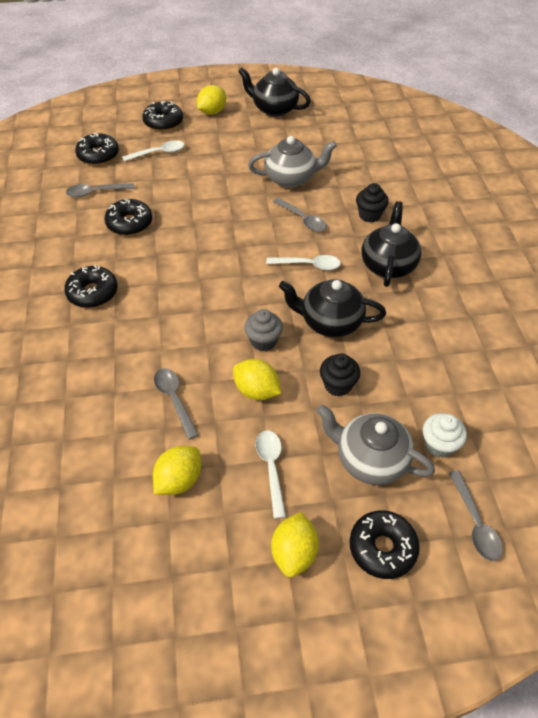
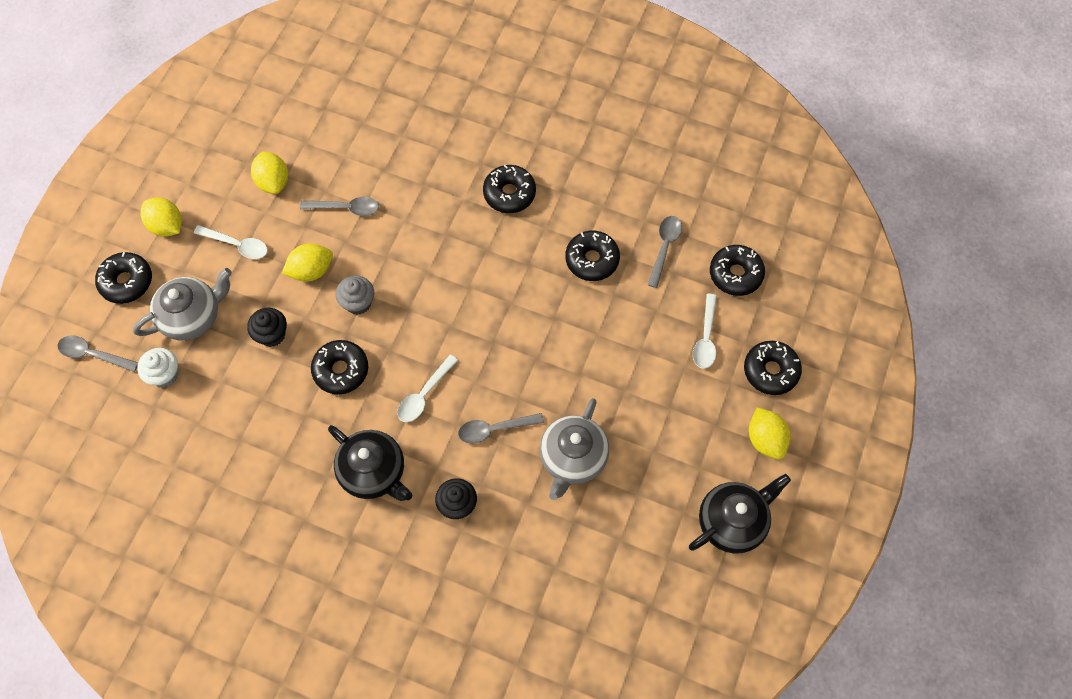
camera: 120 degrees right, 15 degrees up
(330, 322) = (341, 370): black teapot -> black donut

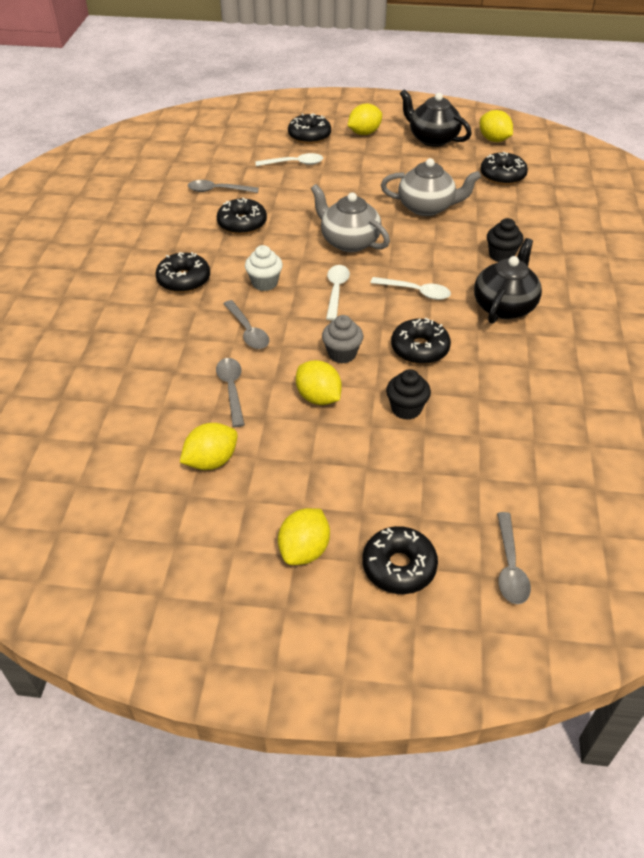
camera: 105 degrees left, 20 degrees down
(165, 374) = (497, 486): white cupcake -> white cupcake (264, 283)
(192, 316) = (415, 483): grey teapot -> grey teapot (349, 242)
(237, 245) = (308, 470): white spoon -> white spoon (336, 291)
(494, 429) = (425, 248): grey spoon -> grey spoon (248, 331)
(713, 603) = (493, 140): none -> yellow lemon
(735, 274) = (232, 157): black donut -> black donut (502, 176)

